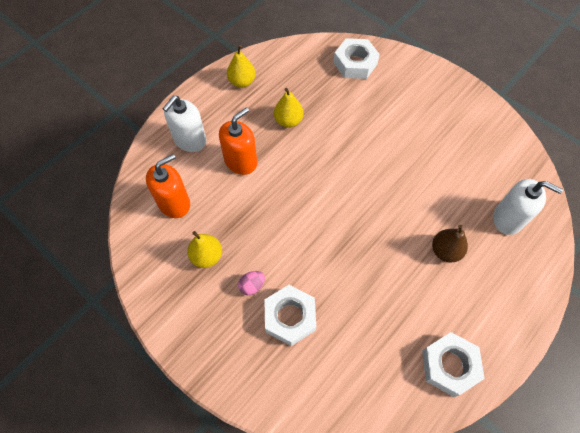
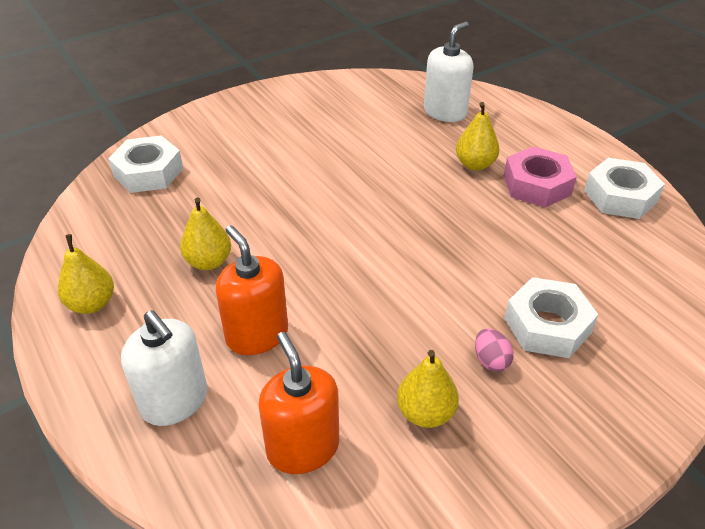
camera: 75 degrees left, 20 degrees down
(438, 299) = (537, 185): none -> pink nut
(445, 251) = (475, 164): brown pear -> yellow pear

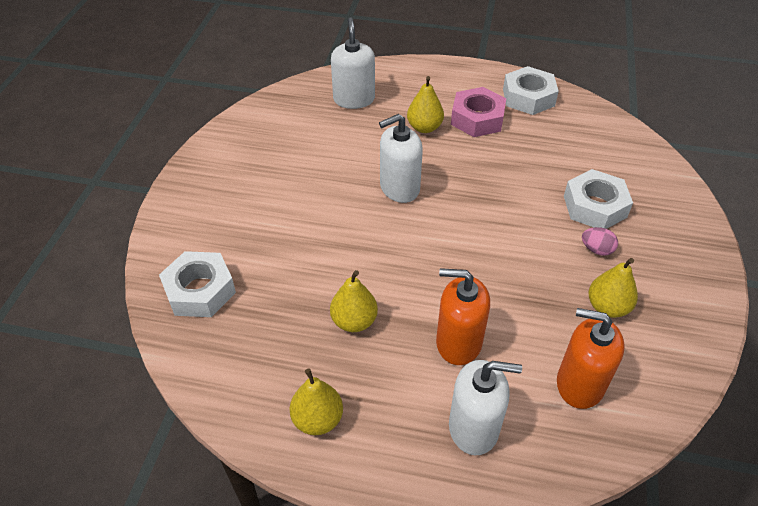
camera: 45 degrees left, 5 degrees up
(383, 195) = (399, 188): none -> white soap dispenser

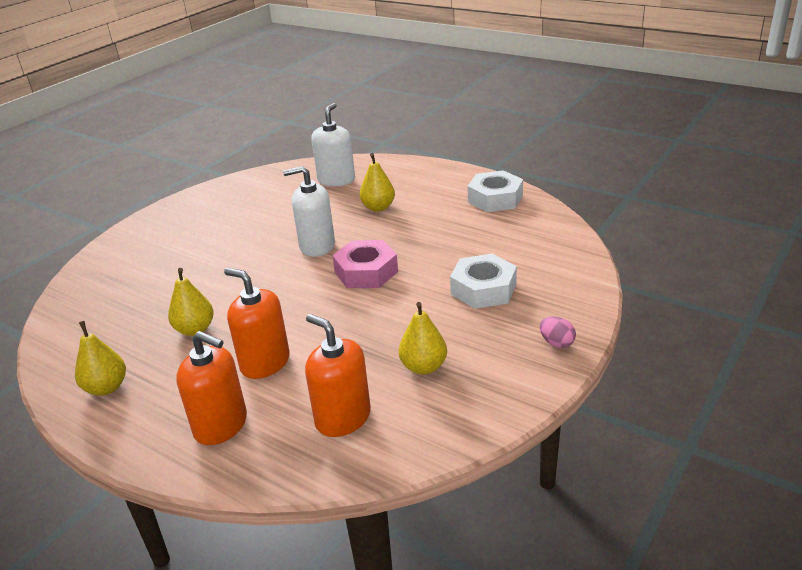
camera: 25 degrees right, 15 degrees down
(200, 290) = (102, 285): white nut -> none
(474, 427) = (221, 425): white soap dispenser -> orange soap dispenser
(477, 119) = (432, 208): pink nut -> pink nut (366, 272)
(596, 249) = (454, 322): pink egg -> pink egg (556, 343)

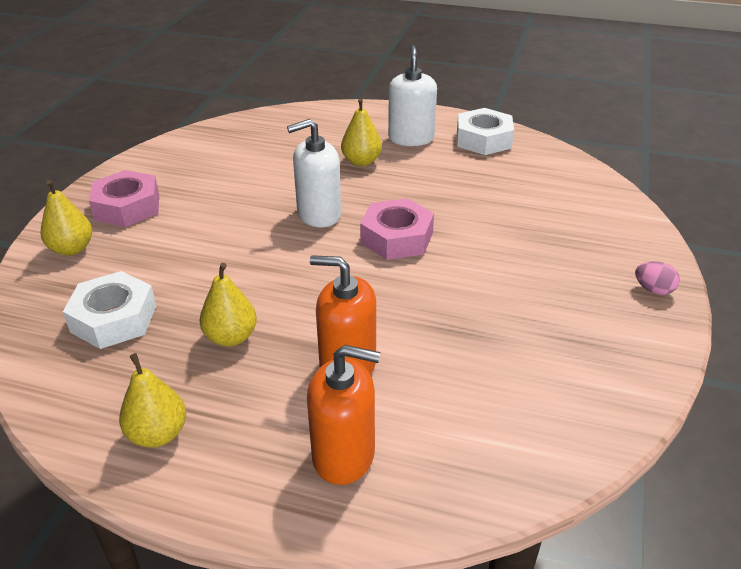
camera: 20 degrees left, 5 degrees up
(180, 225) = (127, 207): none -> pink nut
(336, 180) = (291, 134): white soap dispenser -> white soap dispenser (411, 138)
(343, 418) = (485, 416): orange soap dispenser -> none
(423, 367) = (535, 339): yellow pear -> yellow pear (72, 249)
(483, 289) = (538, 241): white nut -> white nut (114, 319)

